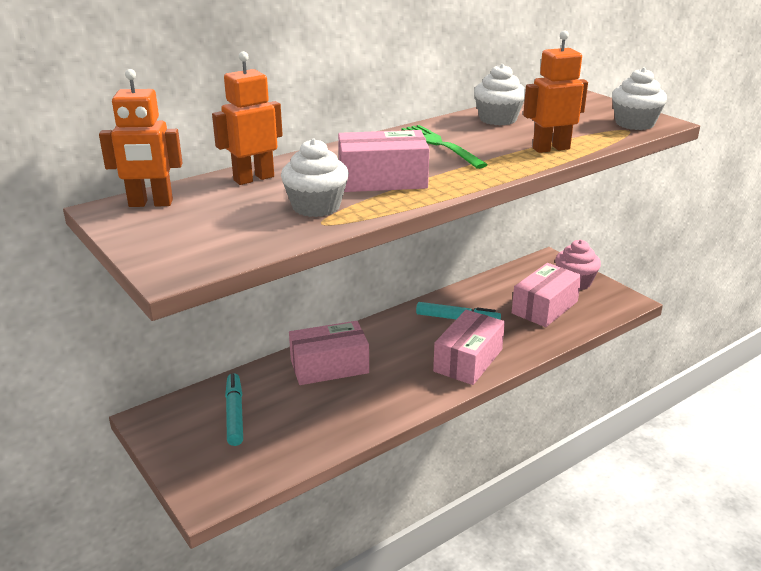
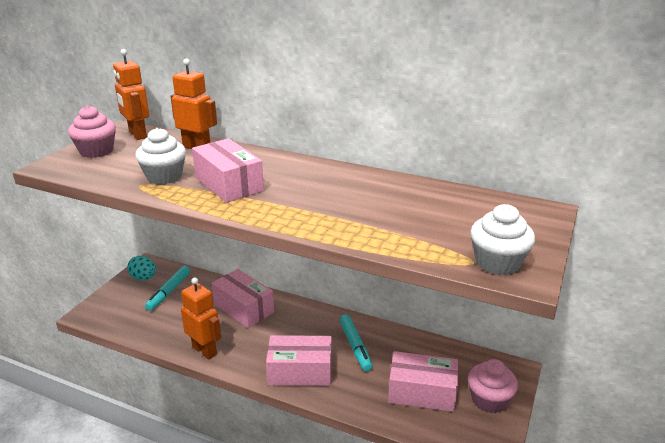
camera: 60 degrees right, 0 degrees up
(167, 235) = (96, 151): none -> pink cupcake
(176, 429) = (143, 278): none -> turquoise egg
(234, 414) = (169, 292): turquoise marker -> turquoise marker turned 150 degrees clockwise
(439, 145) = (322, 186): green fork -> none
(498, 119) = (415, 194): white cupcake -> none
(551, 148) = (367, 232): orange robot -> orange robot (205, 350)

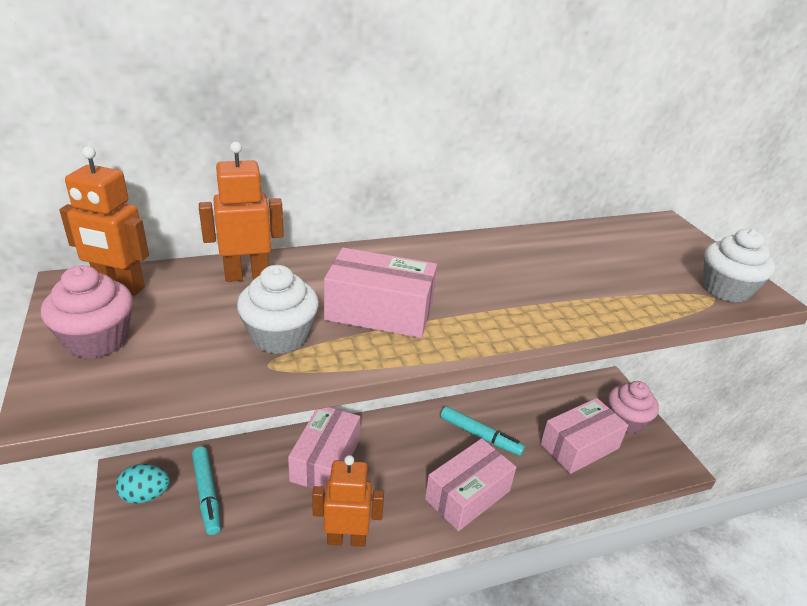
camera: 45 degrees left, 5 degrees up
(243, 308) = (325, 460): pink box -> pink box turned 75 degrees counterclockwise

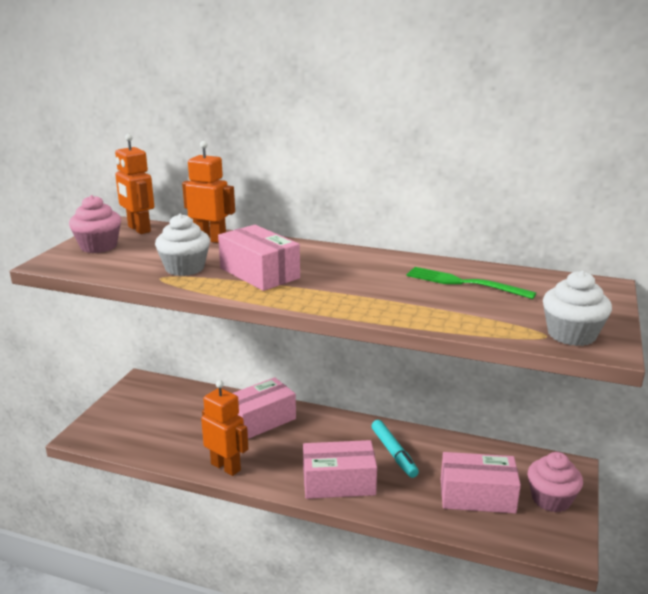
camera: 40 degrees right, 10 degrees down
(145, 495) = (138, 394): turquoise egg -> none
(207, 493) = (171, 408): turquoise marker -> none
(575, 256) = (463, 283): none -> green fork

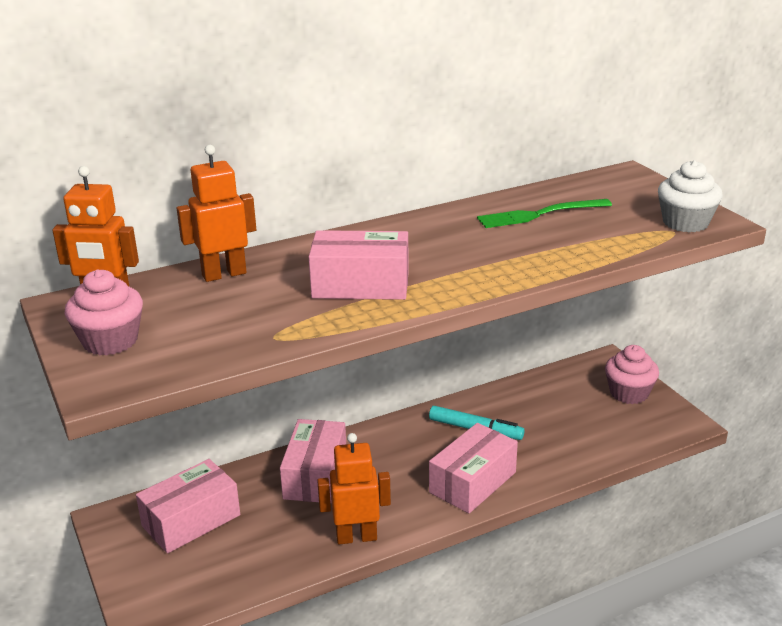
camera: 45 degrees left, 5 degrees up
(185, 268) = (275, 316): white cupcake -> none
(477, 496) = (582, 423): pink box -> pink box (191, 520)

